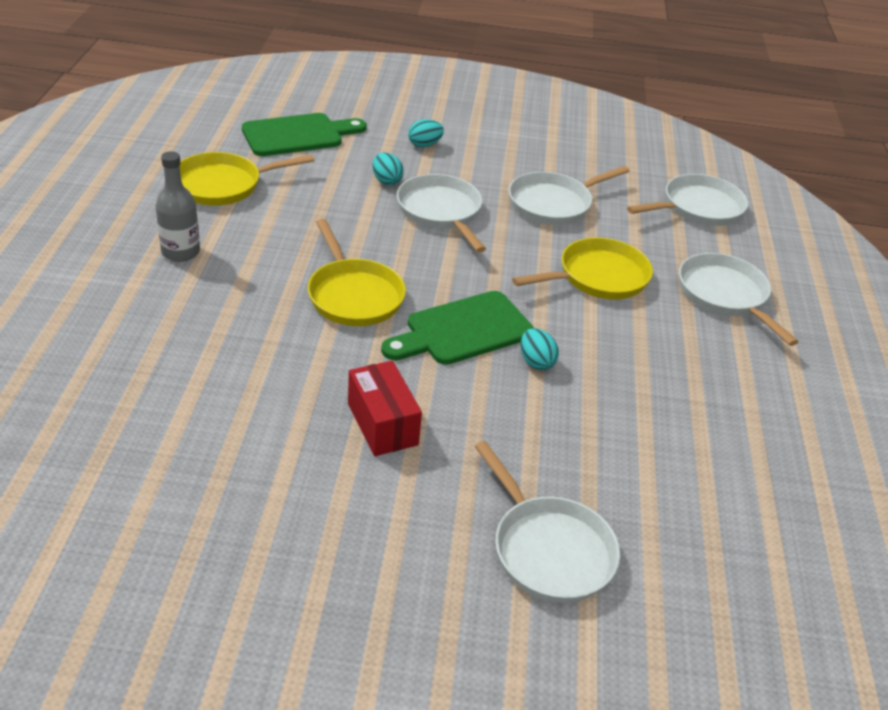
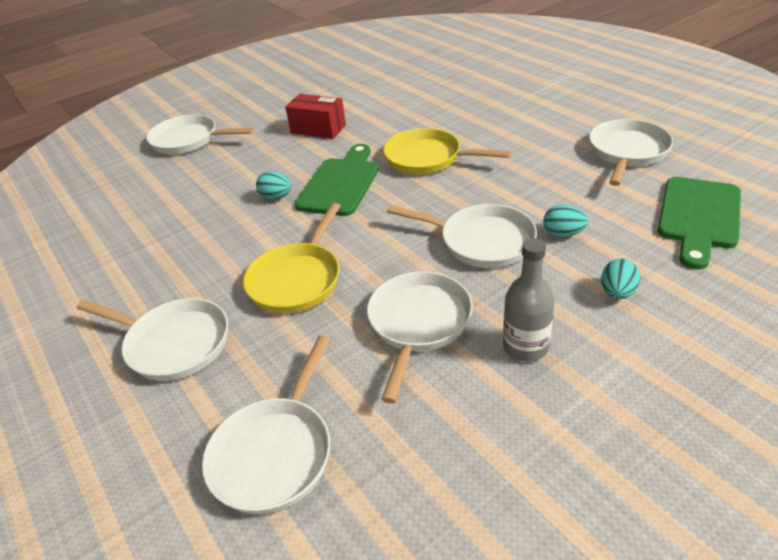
camera: 145 degrees right, 0 degrees up
(180, 252) = (547, 115): grey bottle -> grey bottle (525, 347)
(223, 185) = (627, 152): yellow pan -> white pan

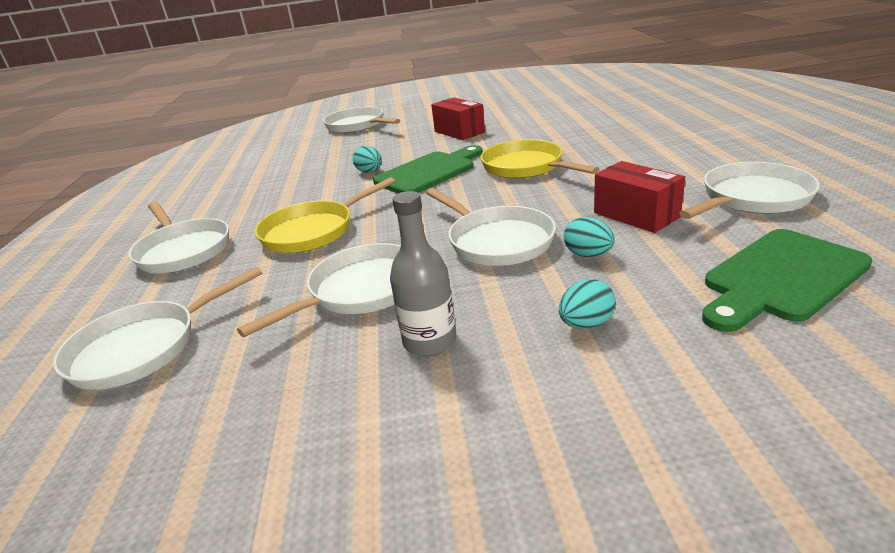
camera: 30 degrees right, 10 degrees down
(563, 187) = (636, 215): none -> red box

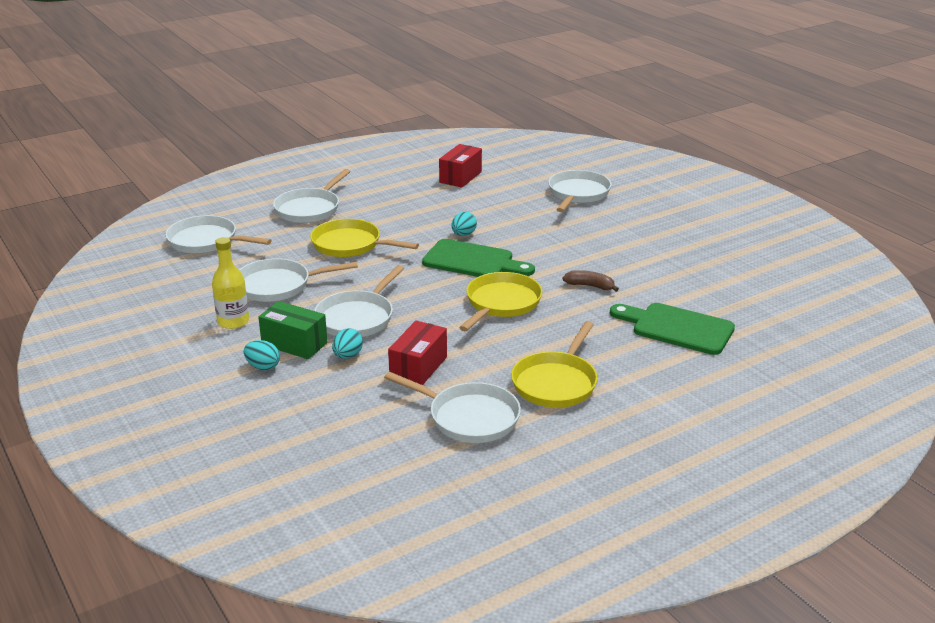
camera: 60 degrees right, 0 degrees up
(360, 291) = (278, 286): white pan -> white pan turned 150 degrees clockwise
(430, 341) = (233, 321): grey bottle -> yellow bottle
(459, 132) = (581, 251): red box -> red box (460, 177)
(523, 133) = (590, 286): none -> brown banana
(534, 291) = (294, 344): none -> green box
(690, 157) = (556, 382): none -> yellow pan
(780, 278) = (336, 431): green cutting board -> green cutting board (677, 328)

